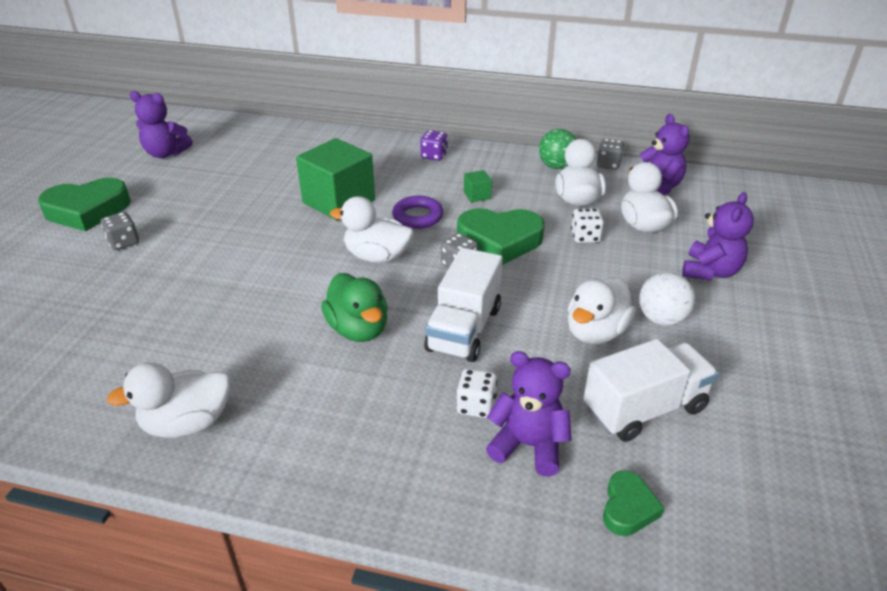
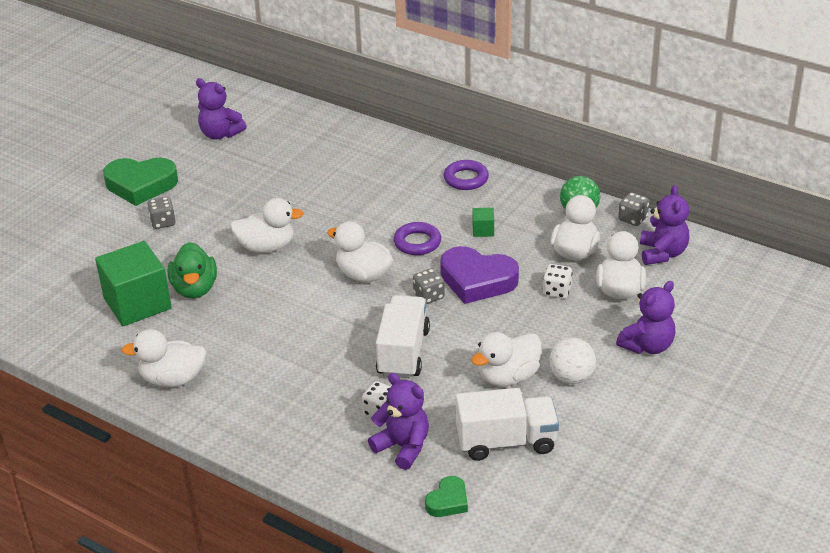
camera: 20 degrees right, 0 degrees up
(255, 247) = (266, 247): none -> white duck
(339, 201) = (354, 214): green cube -> green cube (137, 303)
(358, 329) = (320, 335): green duck -> green duck (195, 289)
(434, 156) = (466, 179): purple dice -> purple ring
(464, 329) = (403, 352): white truck -> white truck turned 150 degrees clockwise
(500, 241) = (477, 280): green heart -> purple heart

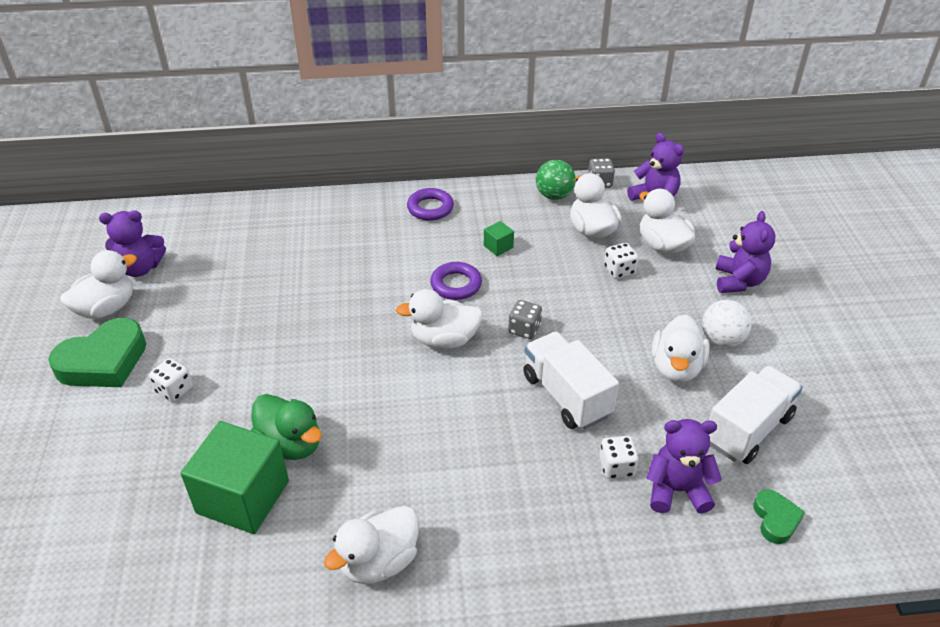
camera: 40 degrees left, 5 degrees up
(163, 222) = (174, 390): grey dice -> white dice
(266, 247) = (318, 360): white duck -> white duck (106, 308)
(477, 280) = (547, 293): purple heart -> none

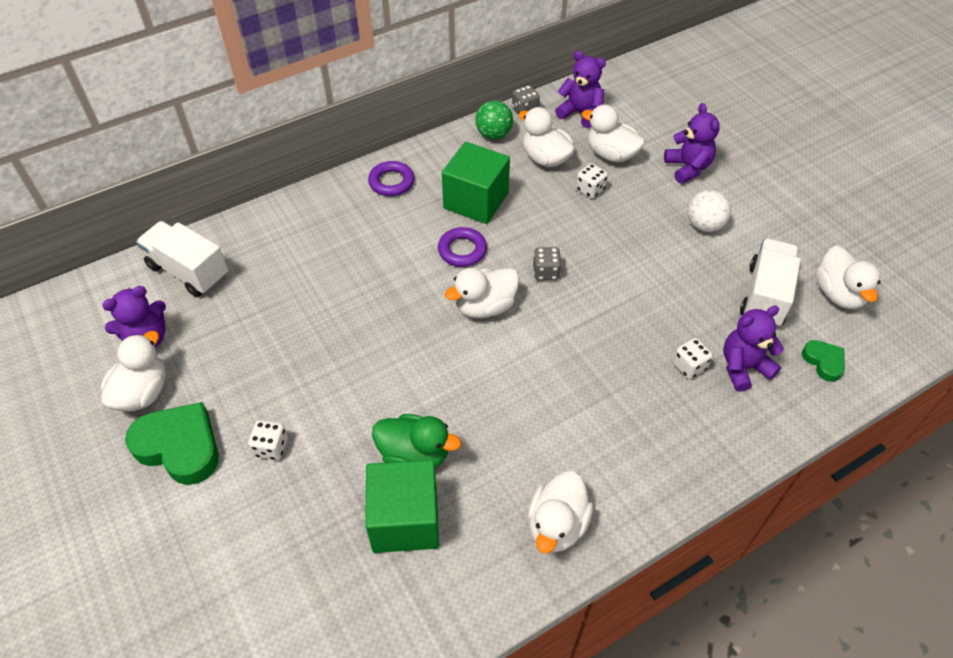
camera: 25 degrees left, 10 degrees up
(103, 361) = (180, 447): green heart -> green heart turned 90 degrees counterclockwise
(498, 246) = (476, 201): green cube -> green cube, size x2.39
(566, 395) = (615, 319): white truck -> white truck (188, 271)
(676, 367) = (684, 262): white duck -> white duck (838, 294)

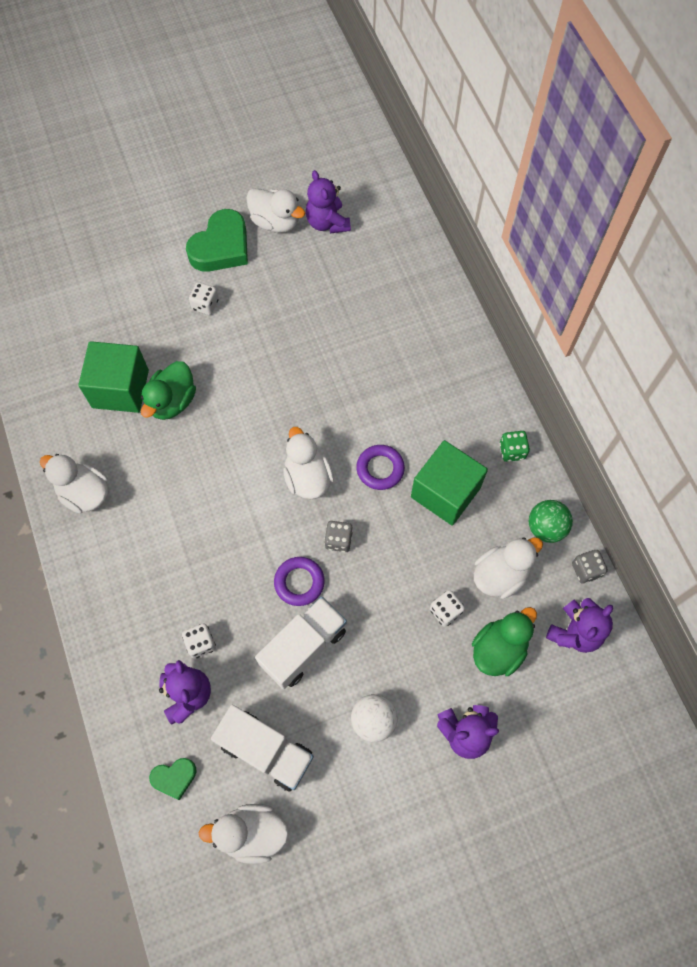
camera: 100 degrees right, 15 degrees up
(188, 271) = (394, 248): white truck -> white truck (303, 647)
(391, 182) = (483, 417): purple ring -> purple ring (299, 582)
(424, 160) = (512, 451): none -> green dice
(611, 154) = (498, 649): white duck -> green duck

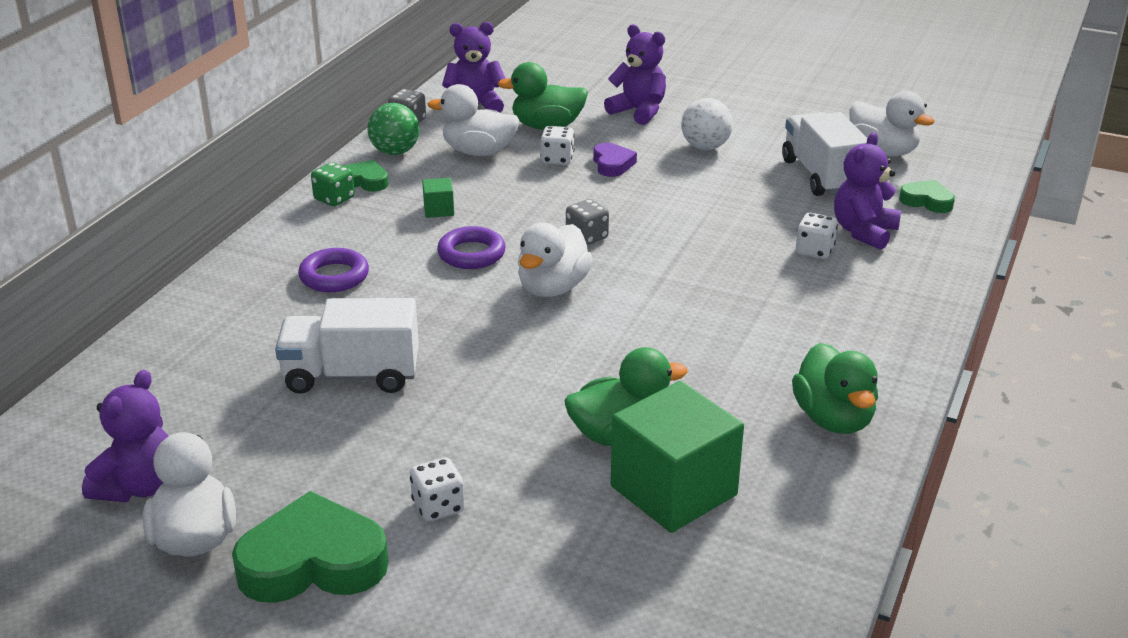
camera: 135 degrees left, 35 degrees down
(85, 493) = (833, 419): white duck -> green duck
(299, 582) = (664, 234): purple ring -> purple ring (334, 276)
(303, 647) = (714, 203): white truck -> white truck (351, 376)
(407, 638) = (612, 164): none -> purple heart
(445, 492) = (439, 210): green cube -> green cube, size x0.42
(520, 482) = (364, 181): none -> green heart

